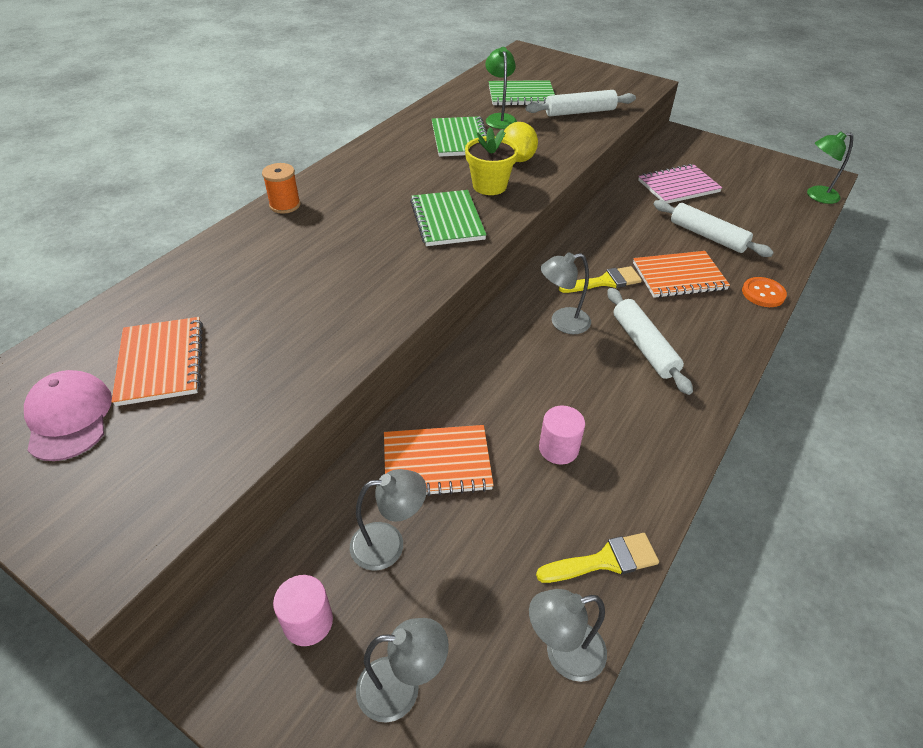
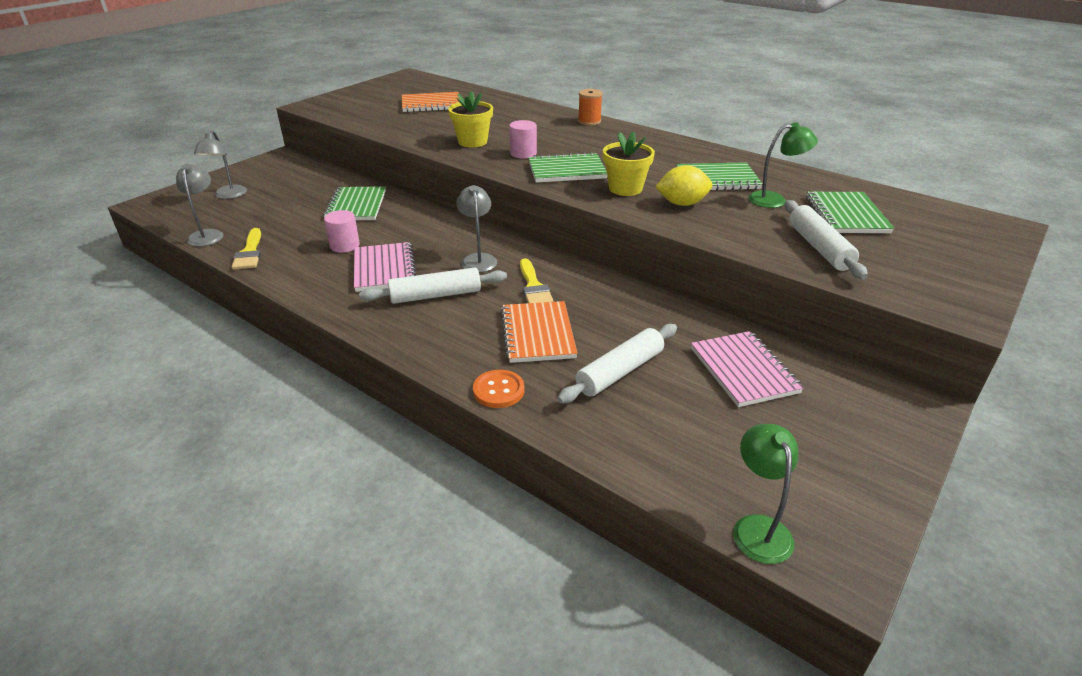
camera: 95 degrees right, 10 degrees down
(69, 417) = (400, 93): pink cap -> none
(308, 622) = (279, 176): pink cylinder -> pink cylinder (523, 153)
(351, 298) = (472, 142): none -> yellow flower pot
(389, 544) = (308, 193): grey lamp -> none
(437, 463) = (356, 206): orange notebook -> green notebook
(605, 397) = (384, 269): none -> pink notebook

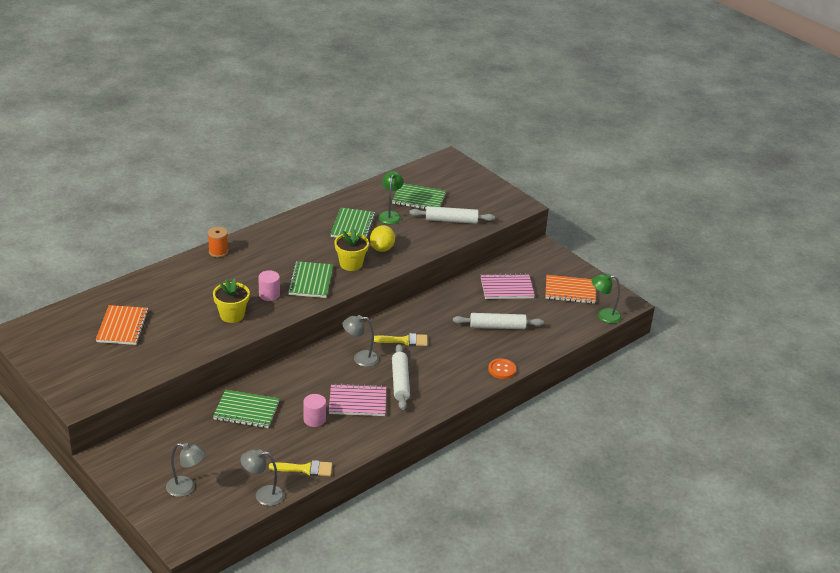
camera: 80 degrees left, 0 degrees up
(538, 334) = (455, 348): orange notebook -> orange notebook (570, 291)
(620, 372) = (497, 326): white rolling pin -> white rolling pin turned 60 degrees counterclockwise

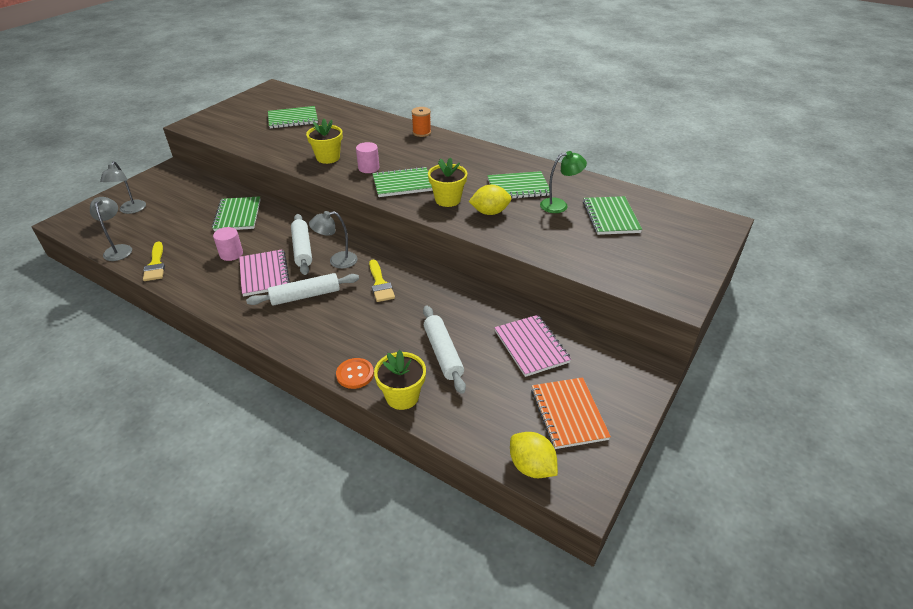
camera: 75 degrees right, 5 degrees up
(122, 327) = (293, 119): orange notebook -> green notebook
(360, 358) = (337, 261): grey lamp -> grey lamp turned 90 degrees counterclockwise
(451, 220) = (587, 248): white rolling pin -> white rolling pin (302, 249)
(531, 352) = (402, 396): none -> yellow flower pot
(604, 315) = (531, 467): green lamp -> yellow lemon

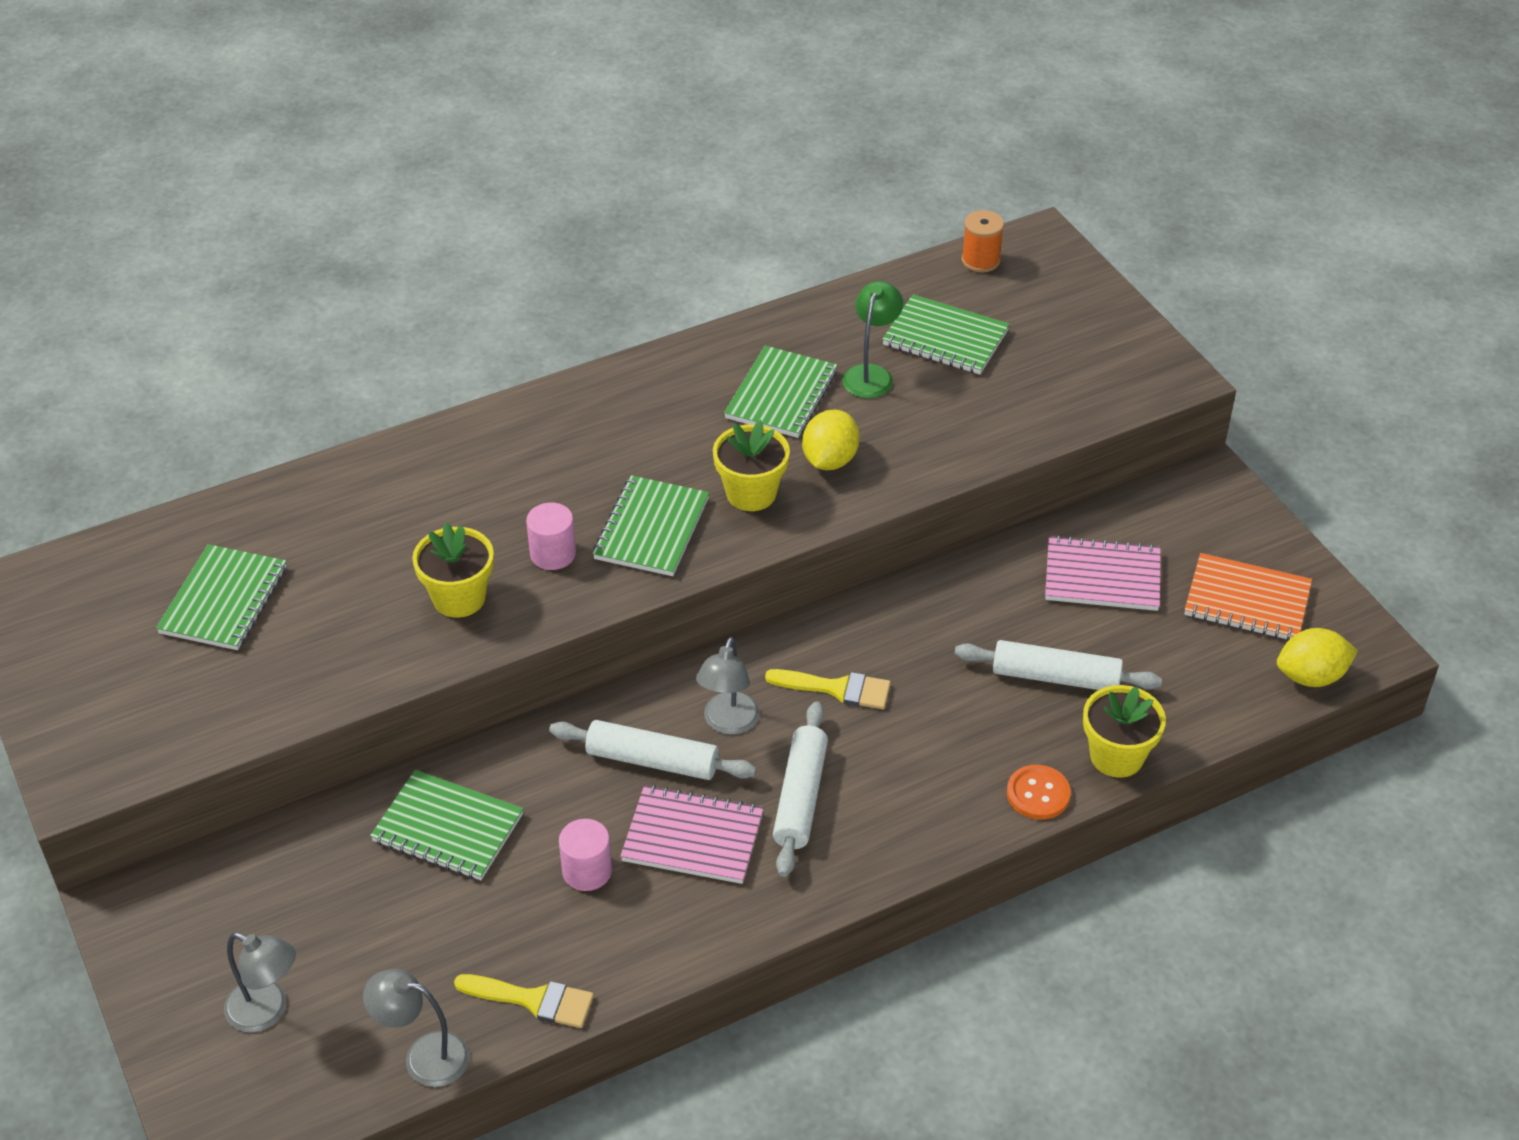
camera: 60 degrees left, 5 degrees up
(421, 132) = (476, 431): orange spool -> orange spool (980, 260)

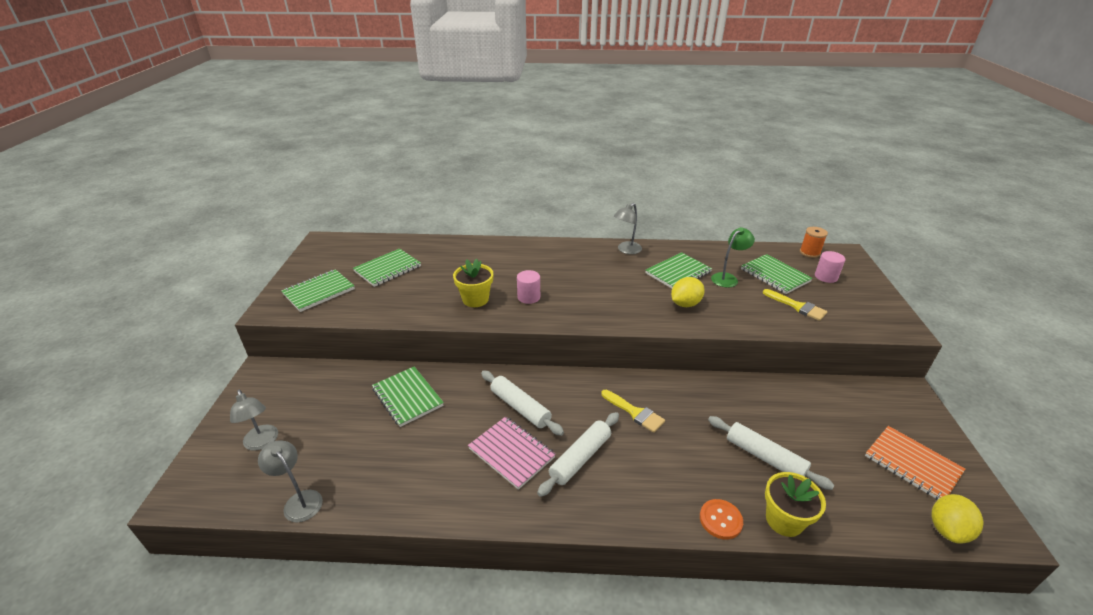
camera: 30 degrees right, 10 degrees down
(533, 1000) = (371, 499): yellow brush -> yellow brush (797, 306)
(587, 871) = (449, 445): pink cylinder -> pink cylinder (826, 277)
(651, 529) = (580, 302): green notebook -> green notebook (319, 292)
(728, 723) = (569, 406): grey lamp -> grey lamp (626, 250)
(751, 493) = (637, 304): yellow flower pot -> none
(1102, 577) = (818, 416): pink notebook -> none
(1311, 676) = (947, 529): yellow lemon -> yellow lemon turned 75 degrees counterclockwise

